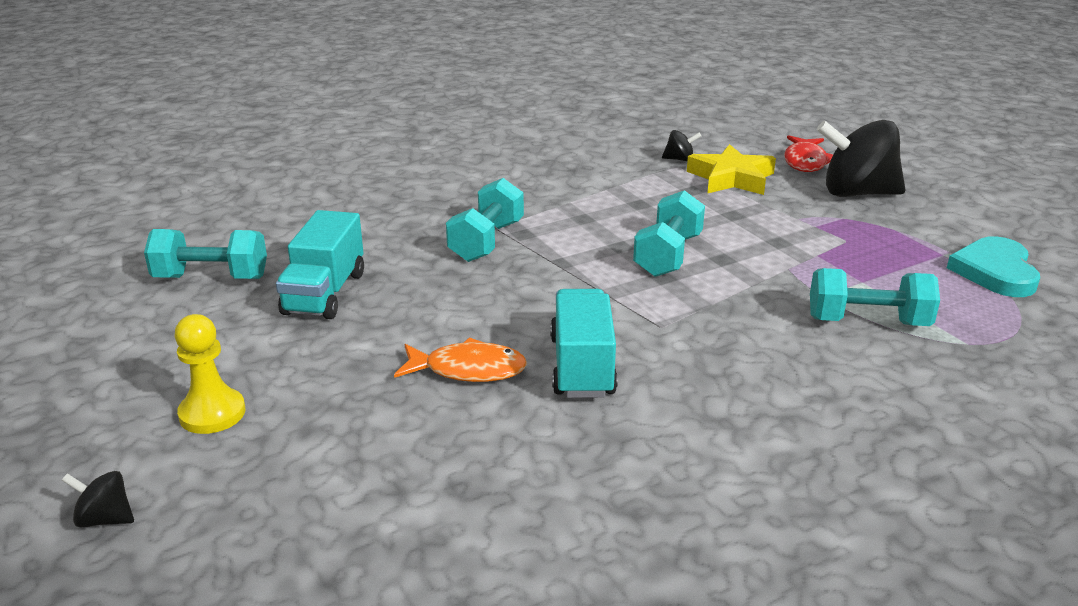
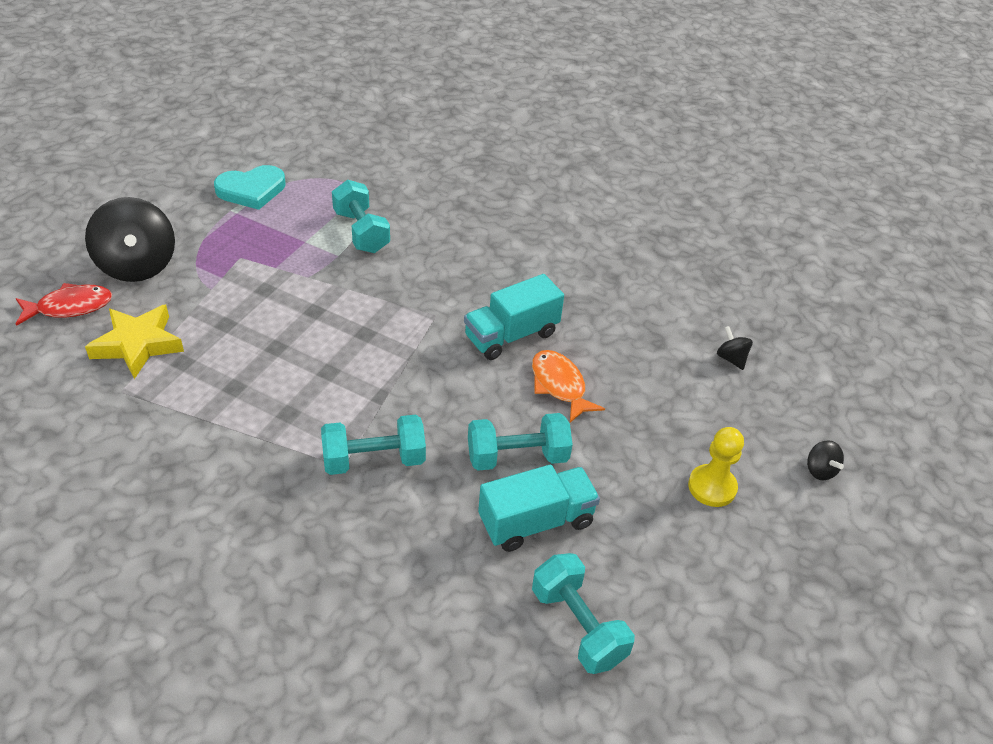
camera: 125 degrees left, 15 degrees up
(668, 255) = (327, 341): turquoise dumbbell -> turquoise dumbbell (517, 457)
(679, 159) = (102, 392): black spinning top -> black spinning top (731, 358)

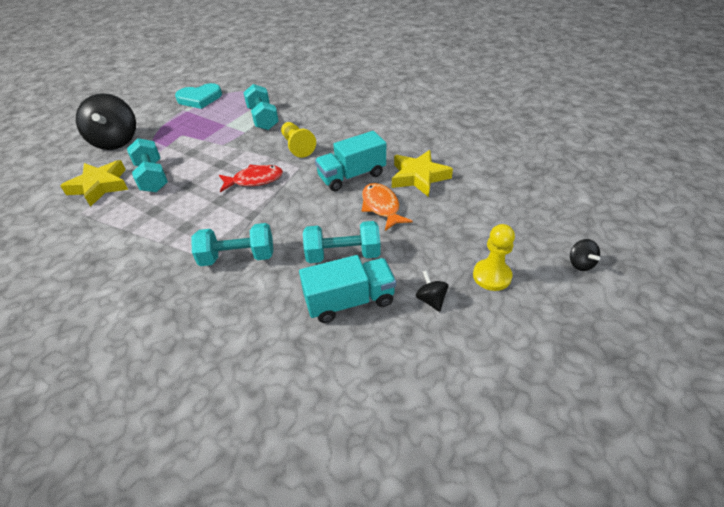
camera: 10 degrees right, 0 degrees up
(70, 307) = (65, 165): red fish -> red fish (254, 180)
(423, 283) = (297, 146): none -> yellow pawn
(578, 626) = (371, 383): turquoise dumbbell -> turquoise dumbbell (152, 177)
(605, 339) = (419, 177): none -> yellow star
(731, 358) = (511, 187): black spinning top -> black spinning top (431, 300)

